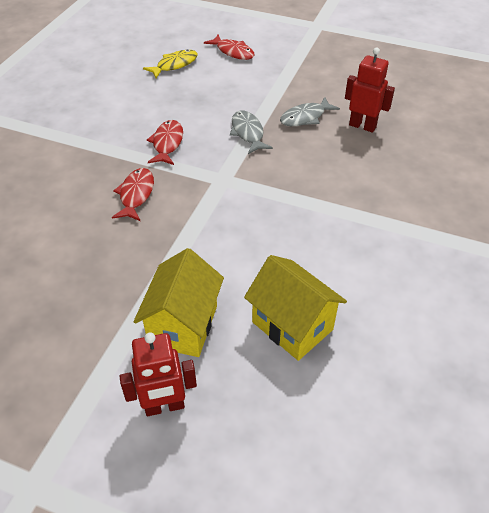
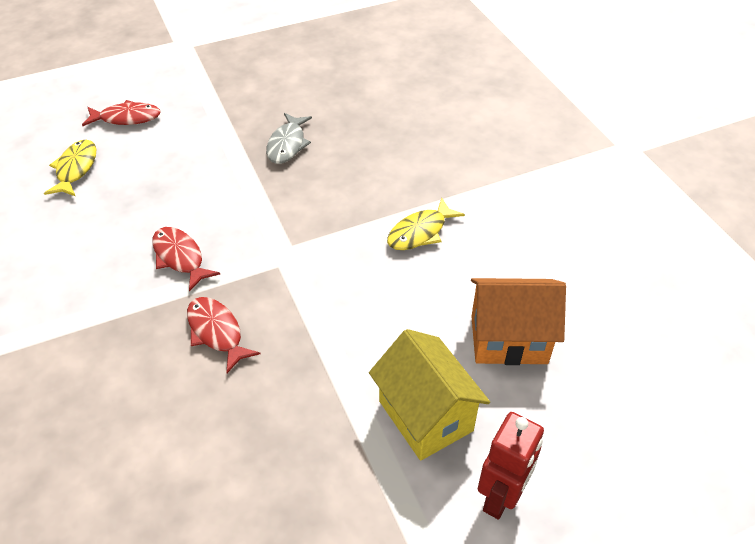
camera: 45 degrees left, 0 degrees up
(248, 133) = (251, 193): grey fish -> none
(292, 325) = (508, 339): yellow house -> orange house
(321, 221) = (420, 232): none -> yellow fish
(362, 126) = (348, 122): red robot -> none

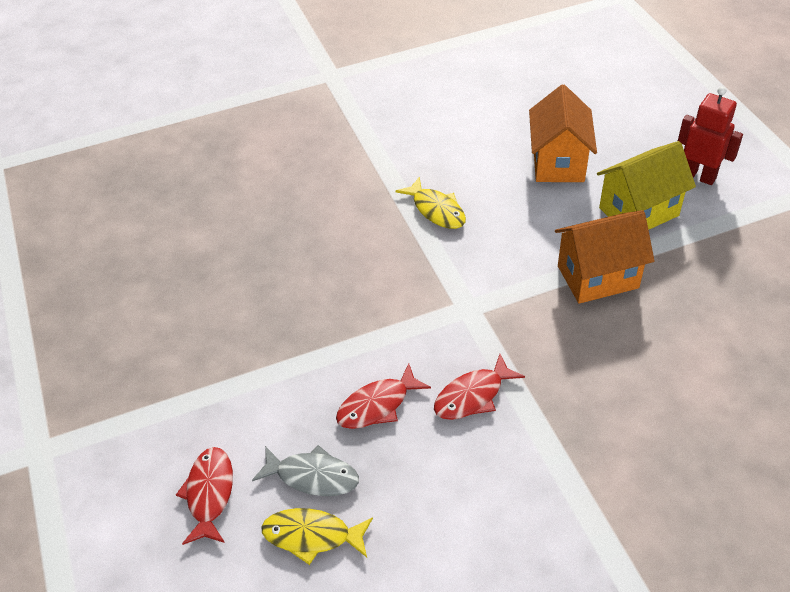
camera: 85 degrees left, 0 degrees up
(216, 332) = (571, 353): red fish -> red fish (377, 405)
(287, 144) = (292, 315): grey fish -> grey fish (313, 476)
(318, 364) = (597, 277): none -> orange house

